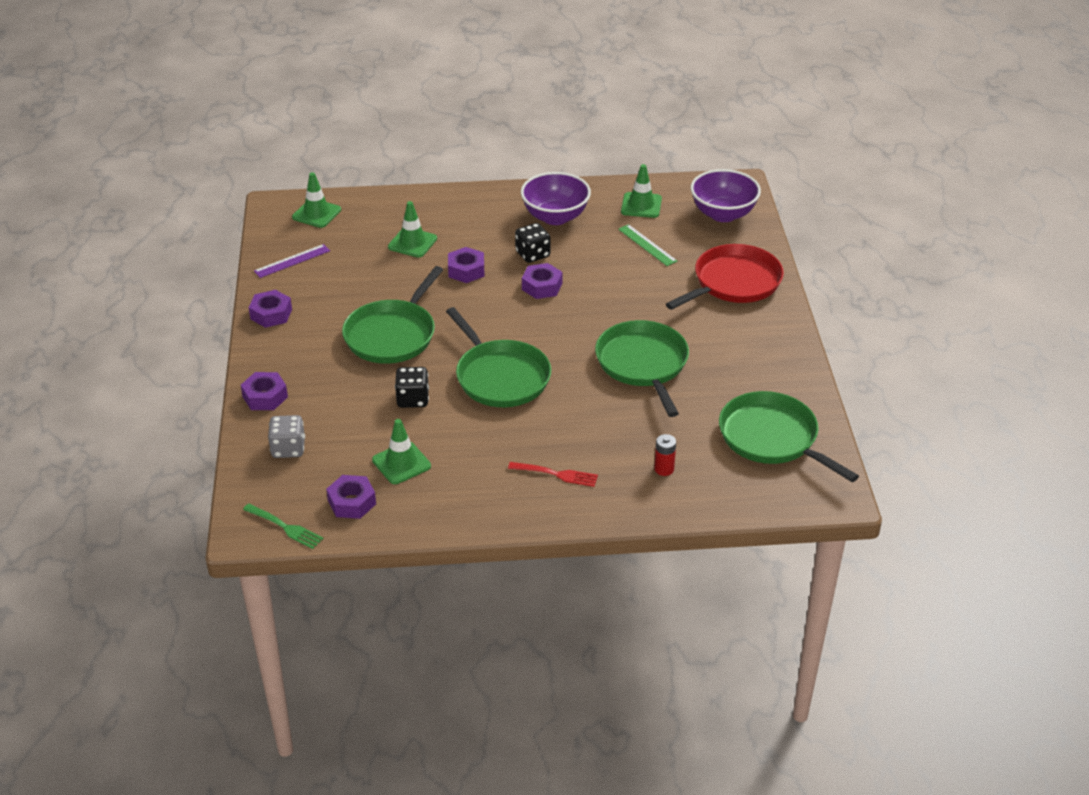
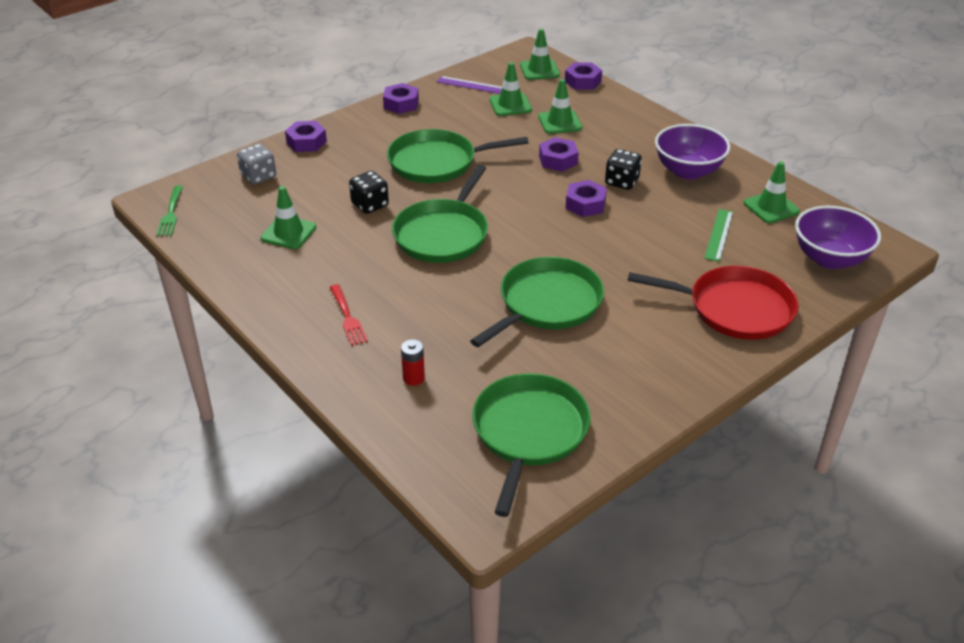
camera: 55 degrees right, 0 degrees up
(352, 255) = (510, 105): none -> green traffic cone
(352, 502) = (223, 230): purple nut -> purple nut (582, 81)

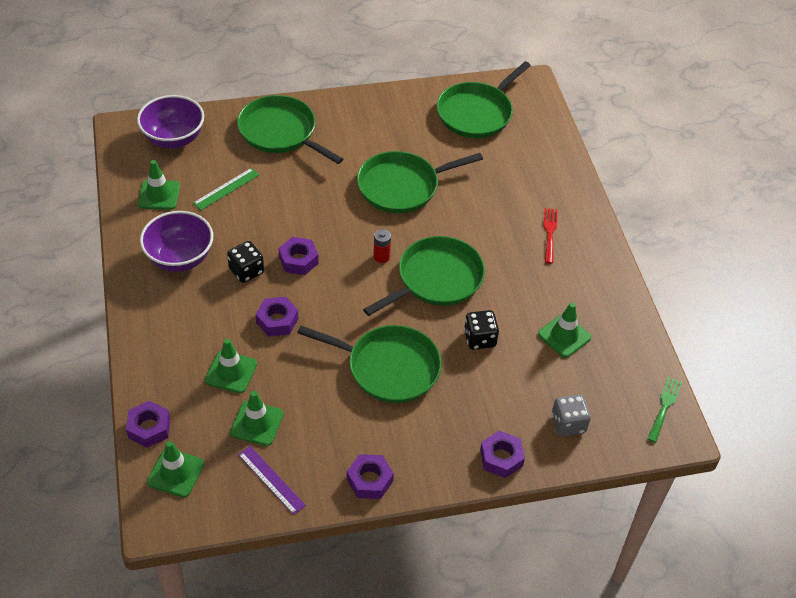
camera: 155 degrees left, 10 degrees up
(413, 378) = (526, 171): red battery -> red battery (381, 257)
(734, 309) = (281, 132): red pan -> green pan

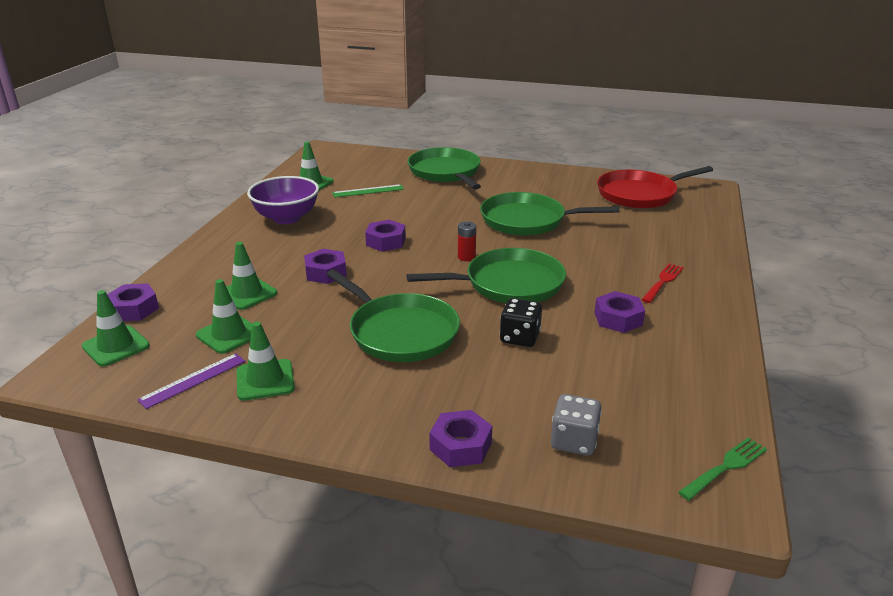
camera: 30 degrees right, 20 degrees down
(174, 139) = (356, 160): purple bowl -> none
(246, 271) = (333, 237): black dice -> none
(271, 480) = (193, 380): purple ruler -> purple ruler turned 60 degrees clockwise
(369, 480) = (290, 414): purple nut -> purple nut (618, 319)
(477, 113) = (640, 194): green pan -> red pan
(564, 336) = (625, 362): green traffic cone -> green traffic cone (265, 380)

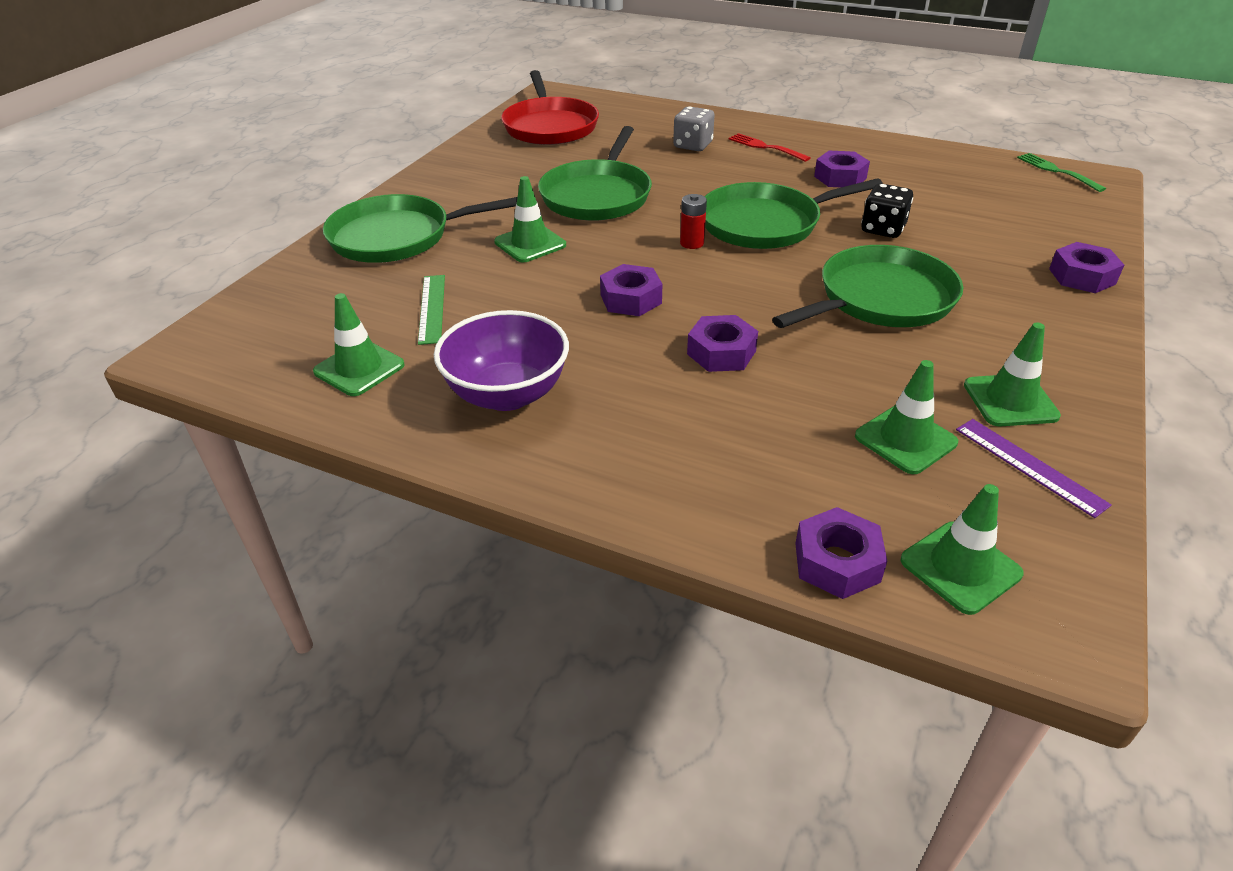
camera: 80 degrees left, 10 degrees up
(247, 293) = (783, 428): green traffic cone -> green traffic cone (530, 244)
(509, 284) = (765, 223): green pan -> green pan turned 105 degrees counterclockwise
(574, 441) = (1050, 223): grey dice -> grey dice (693, 145)

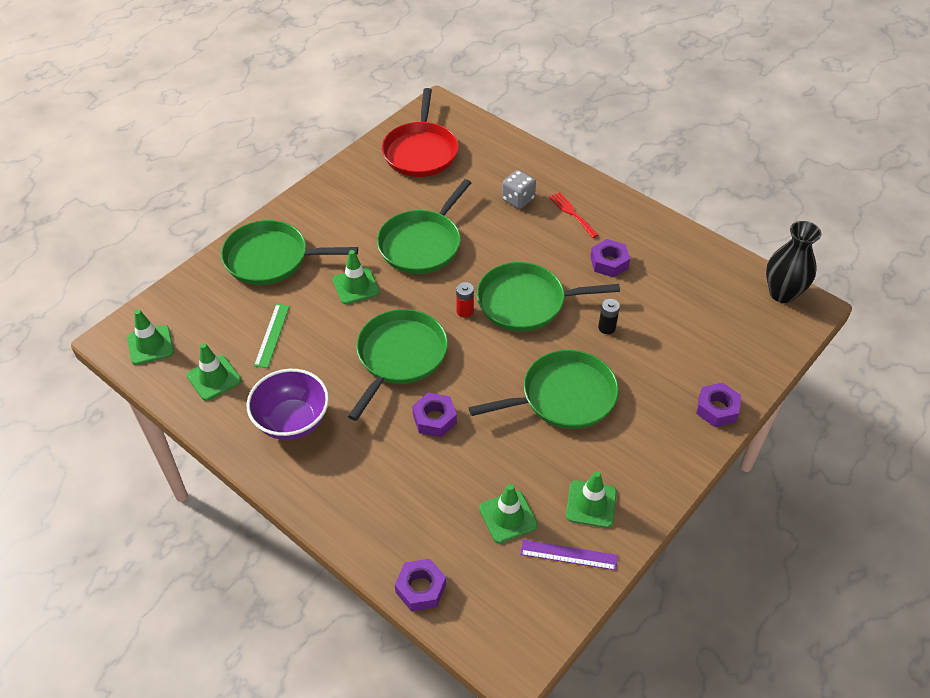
camera: 15 degrees right, 10 degrees up
(630, 299) = (399, 357): purple nut -> green pan
(883, 229) = (606, 327): black dice -> black battery
(960, 567) = (484, 610): green traffic cone -> green traffic cone (150, 345)
(1029, 466) = (568, 555): purple ruler -> purple ruler turned 60 degrees counterclockwise
(1057, 171) = (782, 293): green fork -> black vase

